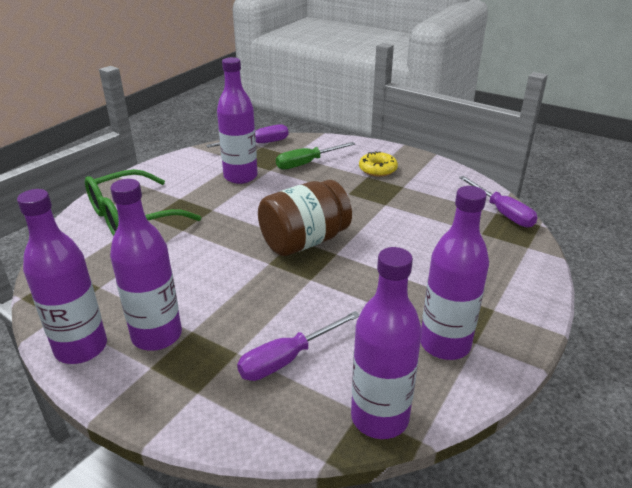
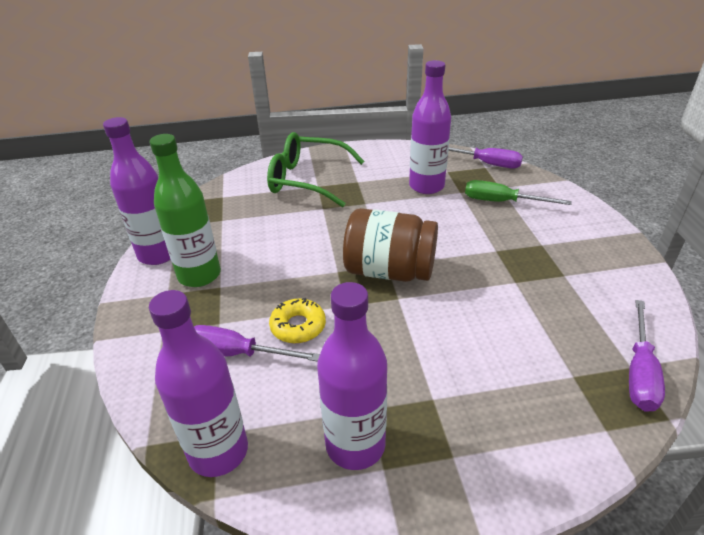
camera: 50 degrees right, 5 degrees up
(157, 335) = (199, 275): purple bottle -> green bottle
(377, 169) = (564, 243): yellow donut -> yellow donut (298, 326)

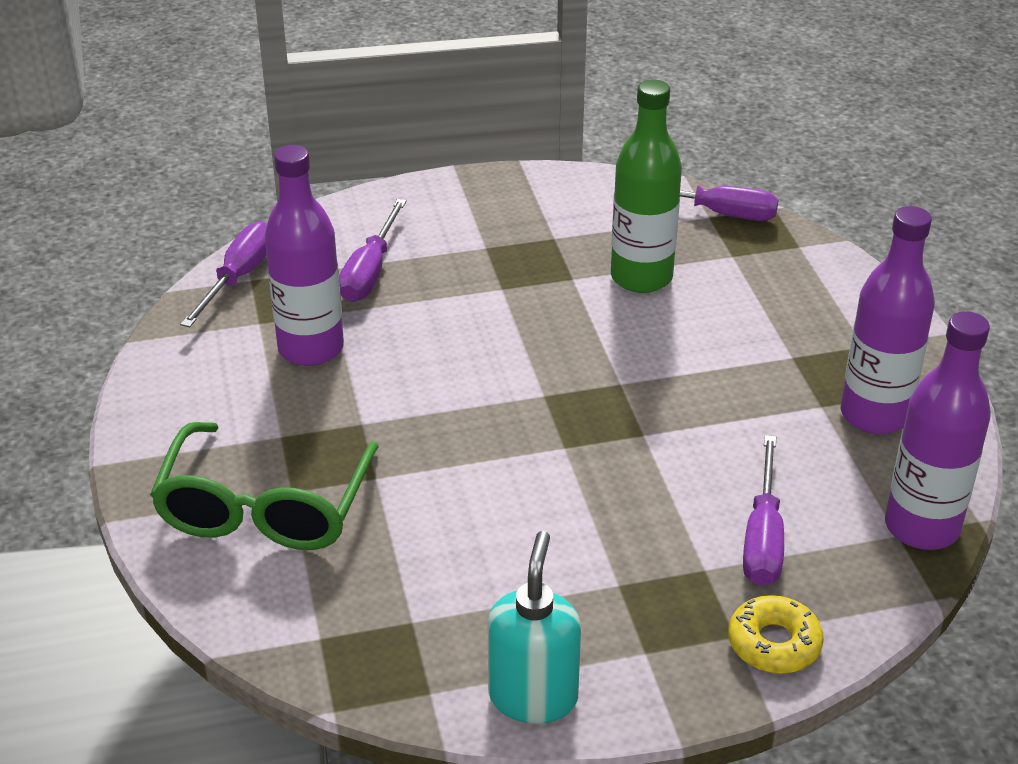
camera: 95 degrees left, 0 degrees up
(158, 254) = (533, 696): purple bottle -> turquoise soap dispenser
(199, 275) = (591, 618): green bottle -> green bottle (641, 277)
(298, 326) = (696, 479): yellow donut -> yellow donut (774, 643)
(389, 271) = (560, 391): brown jar -> none
(501, 202) = (370, 271): green screwdriver -> purple screwdriver

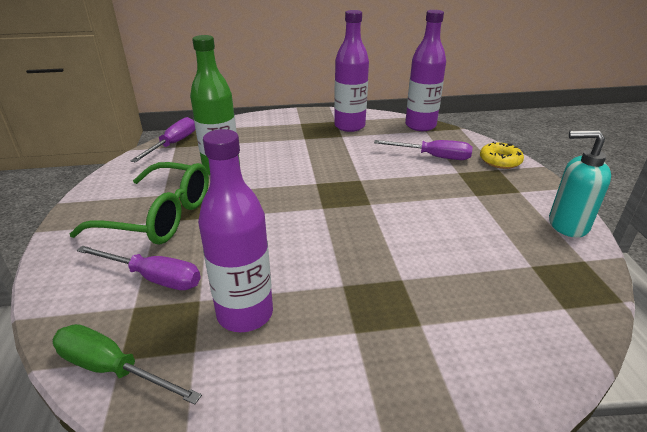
camera: 85 degrees left, 5 degrees down
(239, 277) = (112, 369): purple screwdriver -> green screwdriver
(265, 508) = (443, 340): green glasses -> green glasses (160, 216)

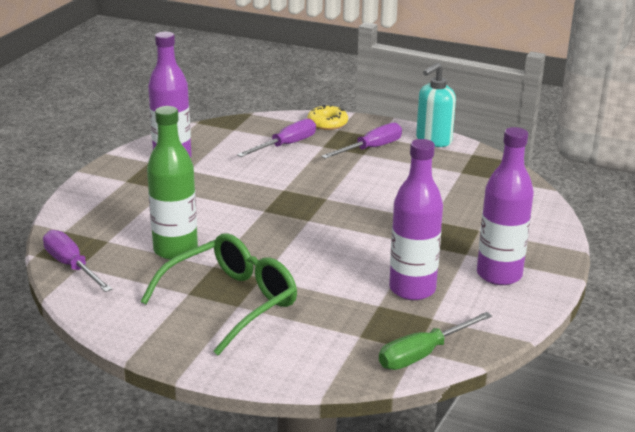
camera: 60 degrees left, 5 degrees down
(153, 278) = (330, 321): purple screwdriver -> purple screwdriver (371, 148)
(420, 126) = (221, 127): purple bottle -> purple bottle (499, 275)

